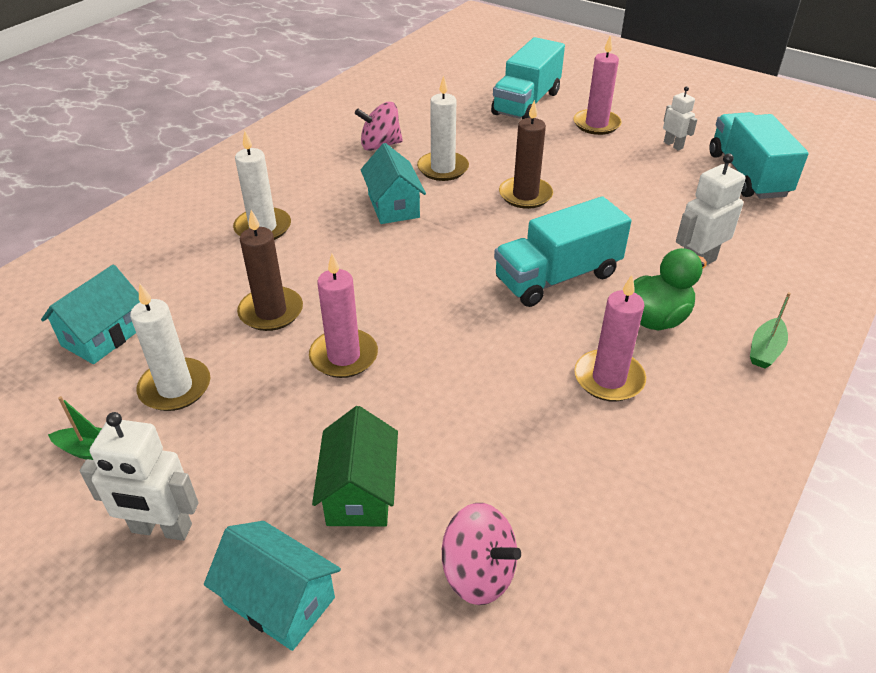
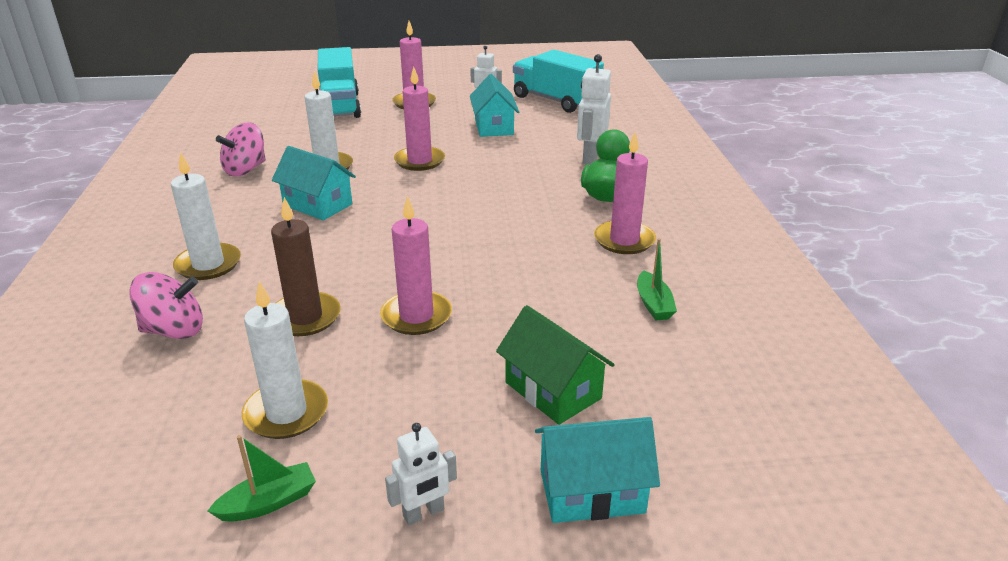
camera: 40 degrees left, 10 degrees down
(104, 336) = (143, 415): turquoise house -> turquoise house (494, 127)
(161, 529) = (424, 513): white robot -> white robot, size x0.61
(478, 573) = (697, 386): pink spinning top -> pink spinning top (174, 330)
(525, 195) = (419, 161): brown candle -> pink candle
(557, 277) = (511, 199): turquoise truck -> none
(765, 350) = (689, 186): green boat -> green boat (653, 304)

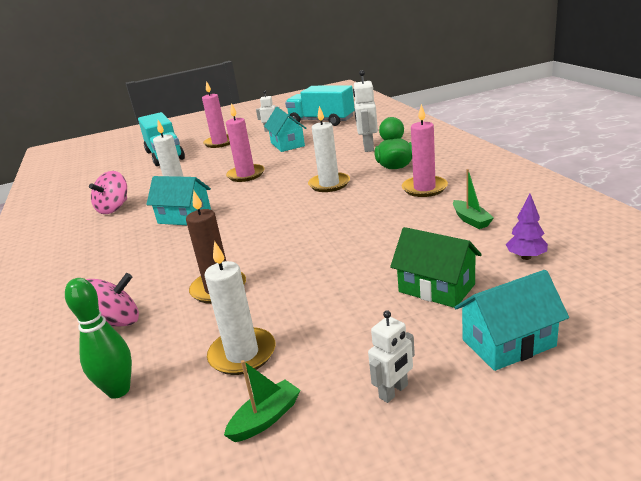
camera: 10 degrees left, 5 degrees down
(136, 418) = (118, 390): none -> green bowling pin
(208, 264) = (119, 274): white candle -> white candle (329, 184)
(416, 316) = (304, 267): pink candle -> none
(688, 378) = (526, 257): none -> purple tree

